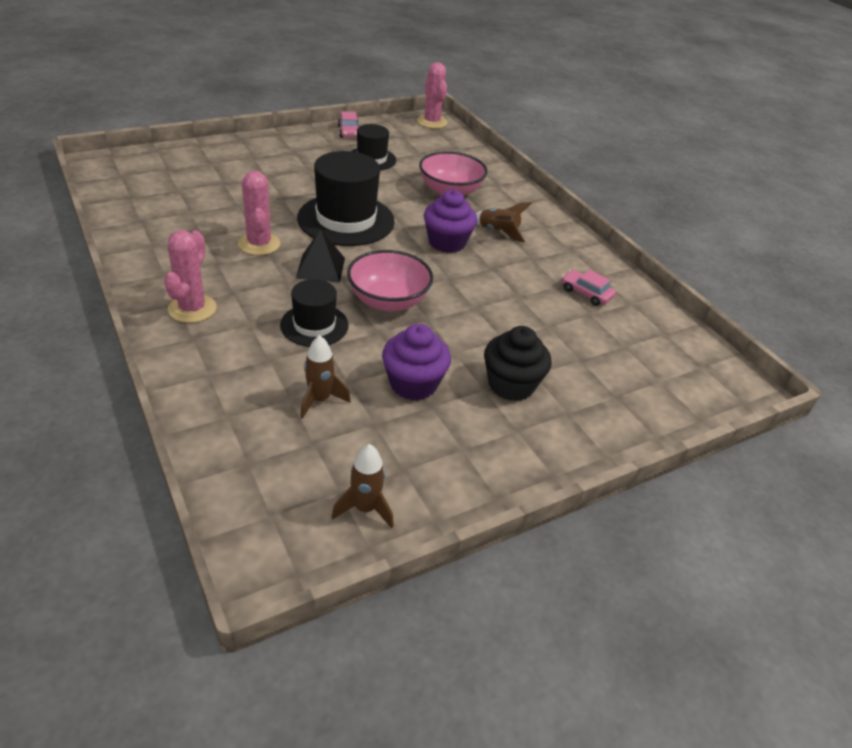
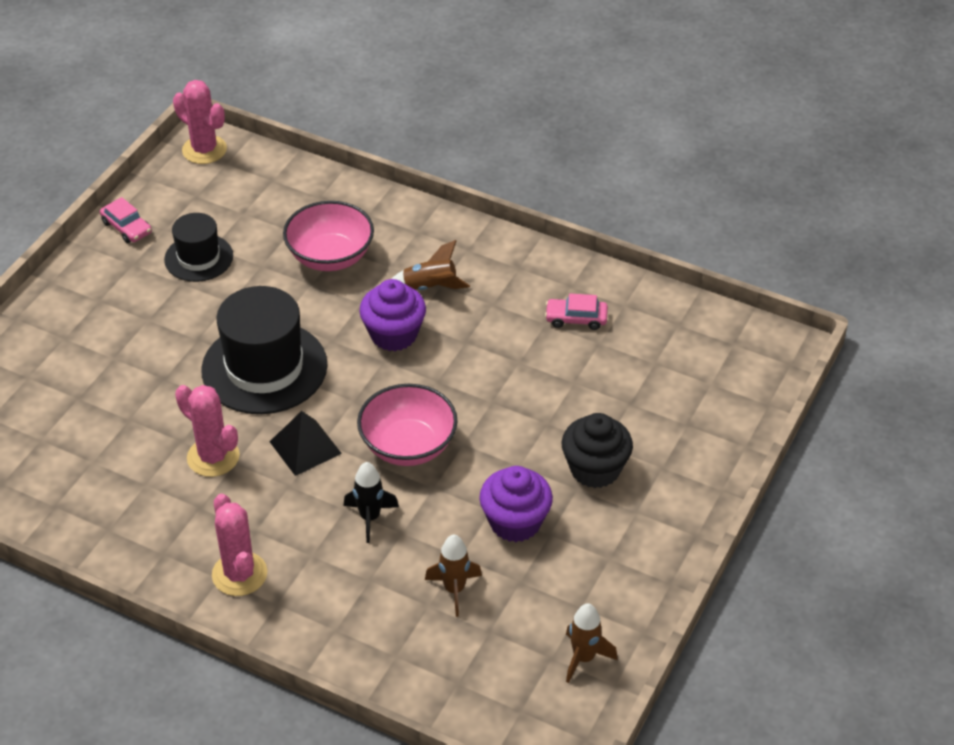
camera: 30 degrees left, 5 degrees up
(314, 325) = (370, 517): black hat -> black rocket

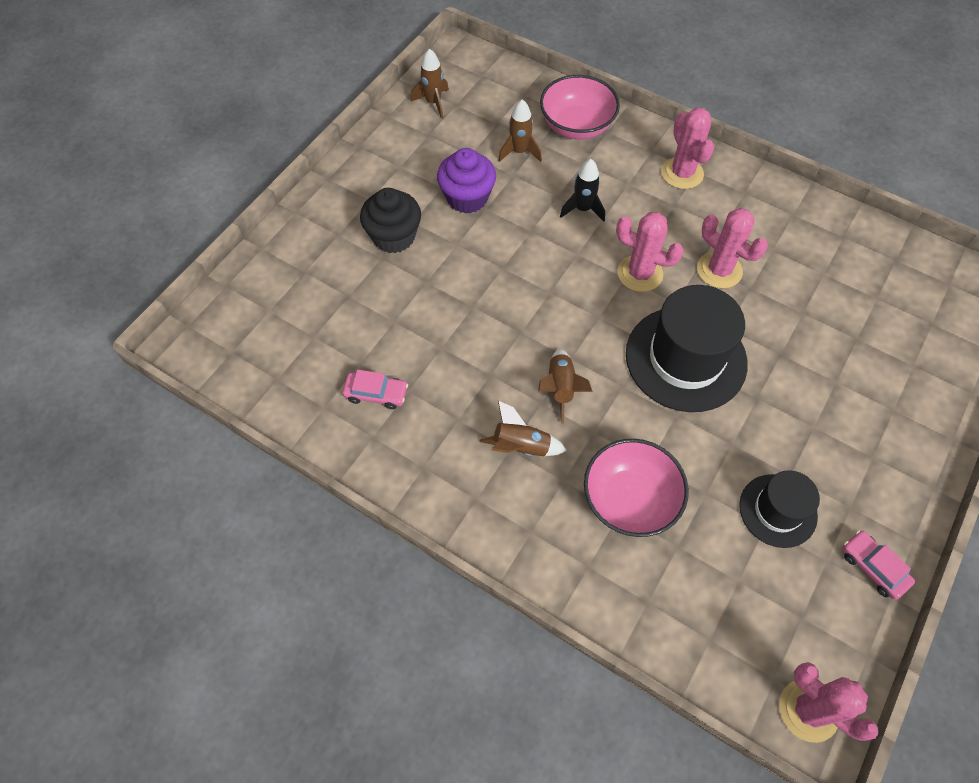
camera: 175 degrees left, 15 degrees up
(305, 447) = (640, 273): black pyramid -> pink cactus
(394, 334) = (560, 388): purple cupcake -> brown rocket
(408, 446) = (550, 268): pink bowl -> pink bowl (576, 126)

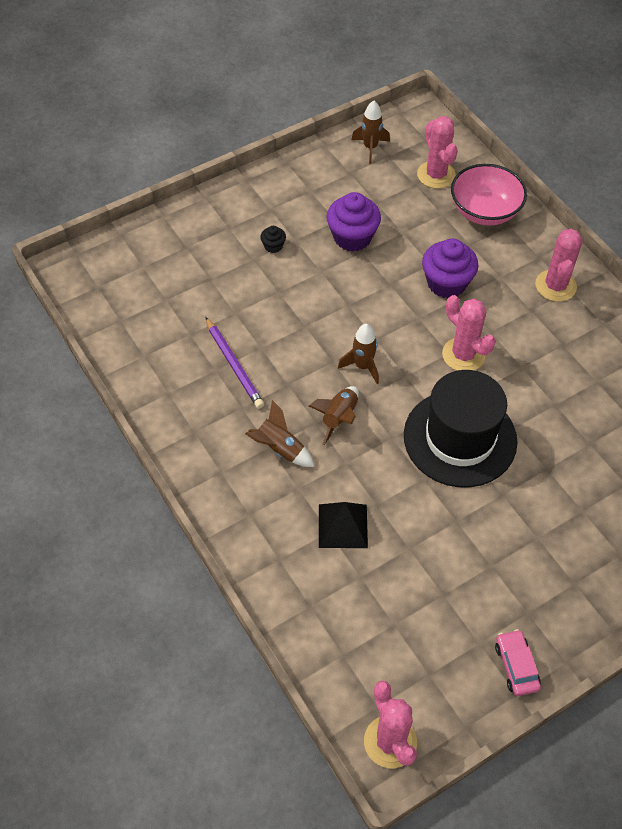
camera: 25 degrees right, 5 degrees down
(376, 393) = (189, 362): pink car -> none
(394, 236) = (273, 246): black cupcake -> black cupcake, size x0.47
(424, 377) = (234, 365): none -> purple pencil
(519, 152) = (420, 215): brown rocket -> brown rocket (362, 366)
(583, 209) = (446, 283): black rocket -> purple cupcake
(629, 500) = (343, 526): pink bowl -> black pyramid
(719, 270) = (536, 379): pink cactus -> pink cactus (436, 175)
(778, 510) = (462, 587): black hat -> none

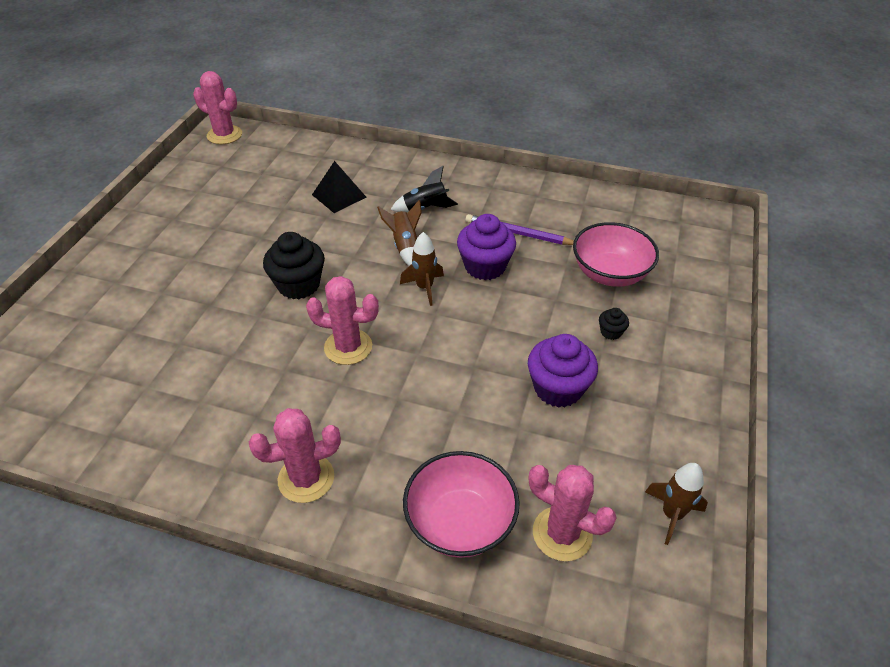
camera: 140 degrees right, 10 degrees down
(214, 284) = (610, 273): none -> pink bowl
(279, 449) = (425, 208): brown rocket -> black rocket
(446, 283) = (423, 403): purple cupcake -> purple cupcake (485, 266)
(460, 438) = (298, 285): black hat -> black cupcake
(516, 666) = (166, 193): pink car -> none
(555, 286) = (306, 478): pink cactus -> pink cactus turned 75 degrees counterclockwise

